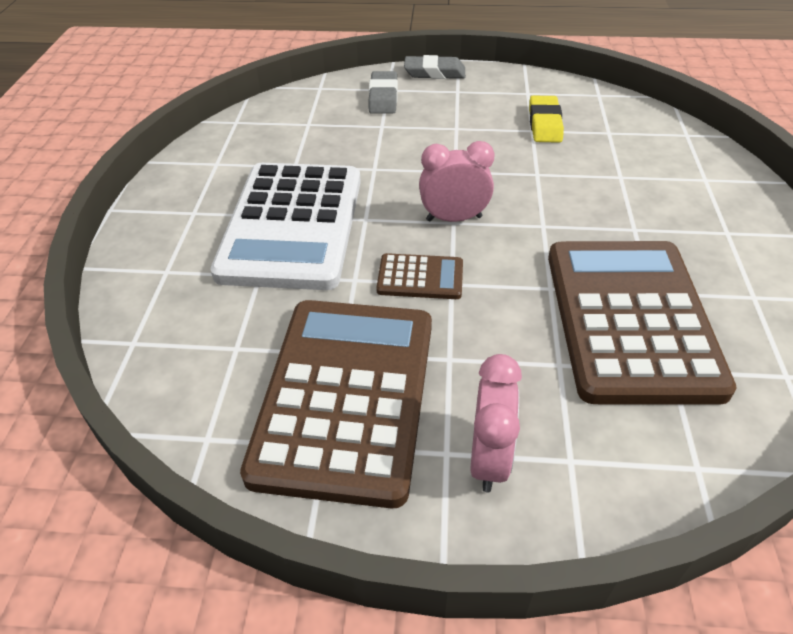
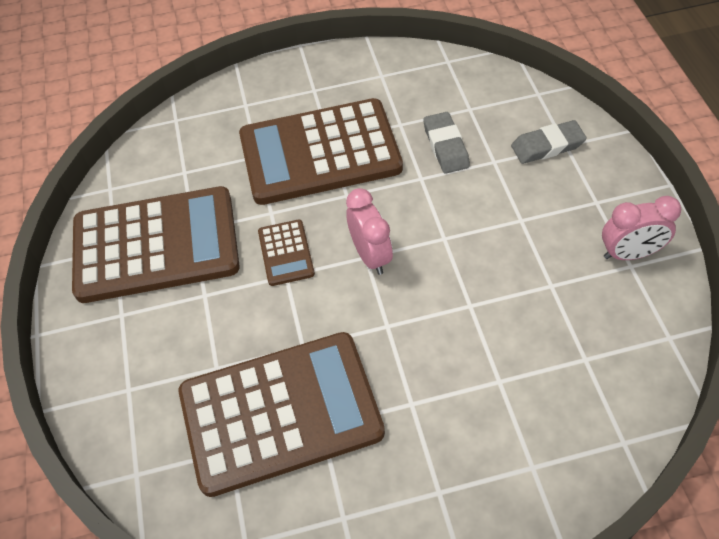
camera: 75 degrees right, 10 degrees up
(292, 225) = (320, 153): white calculator -> brown calculator
(434, 73) = (624, 172): grey eraser -> grey eraser (445, 146)
(489, 458) = (120, 340): pink clock -> pink clock (629, 253)
(544, 124) = (569, 294): yellow eraser -> none

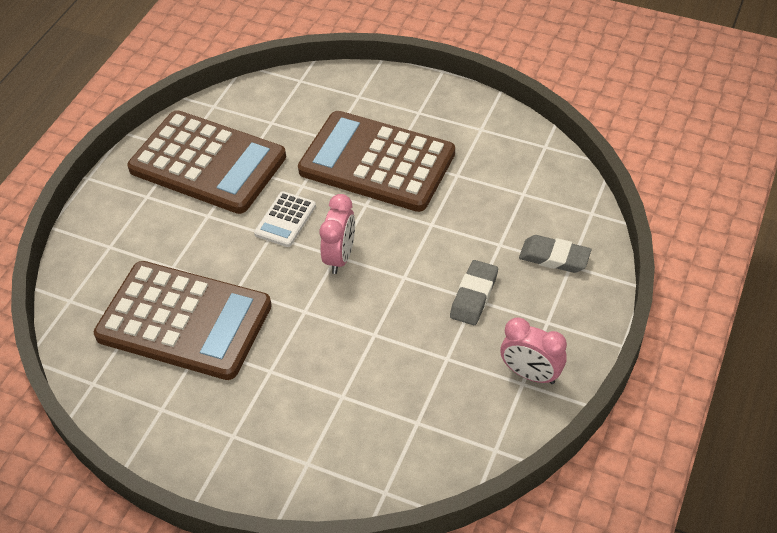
camera: 35 degrees right, 5 degrees down
(286, 253) = (285, 220): brown calculator -> white calculator
(445, 146) = (474, 211): grey eraser -> grey eraser (474, 296)

